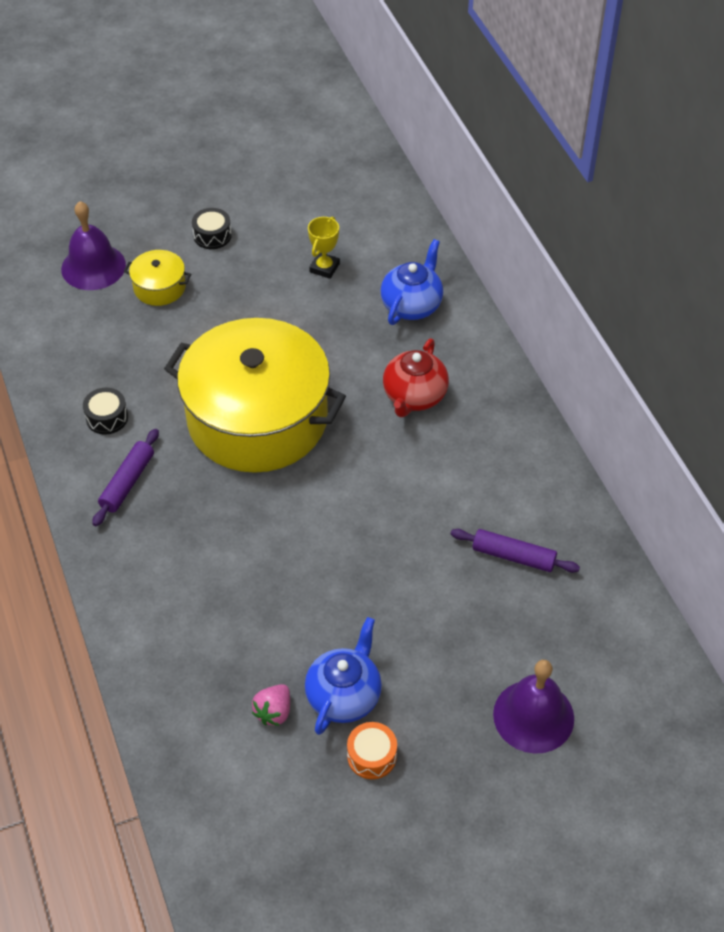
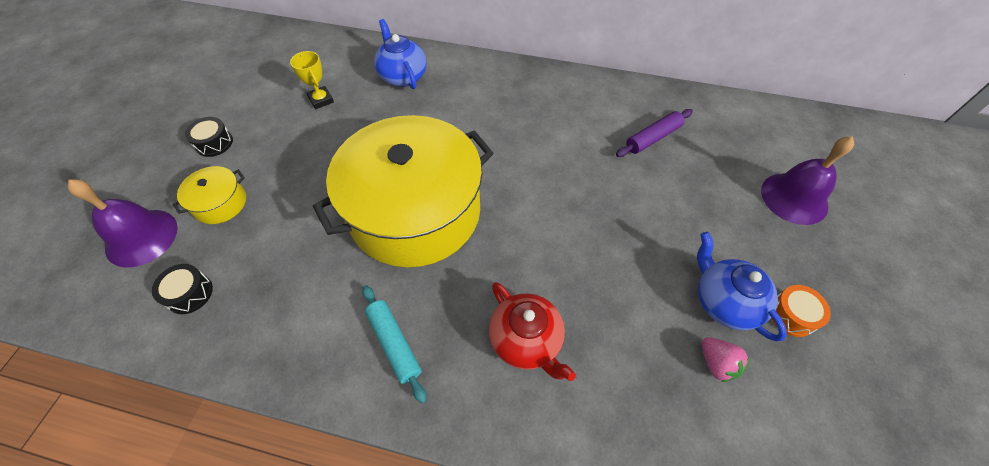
camera: 55 degrees left, 5 degrees up
(107, 418) = (309, 320): black drum -> black drum (189, 293)
(127, 482) = (394, 344): purple rolling pin -> turquoise rolling pin
(414, 397) = (479, 115): red teapot -> red teapot (526, 341)

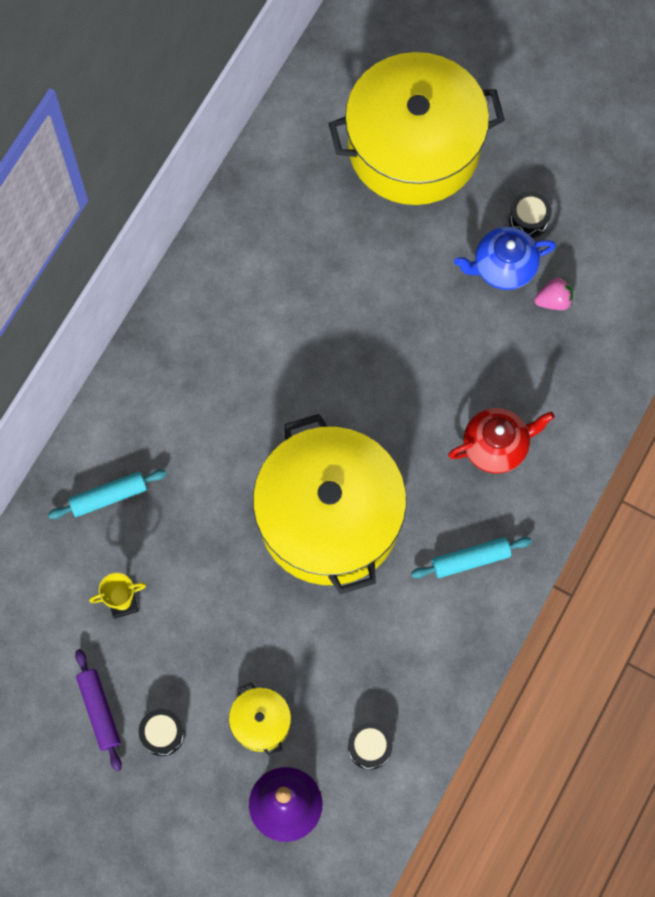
camera: 75 degrees left, 15 degrees up
(403, 76) = (108, 497): blue teapot -> turquoise rolling pin
(652, 138) = (298, 244): purple rolling pin -> purple rolling pin (99, 711)
(791, 315) = (529, 219): orange drum -> black drum
(794, 198) = (414, 146): purple bell -> yellow pot

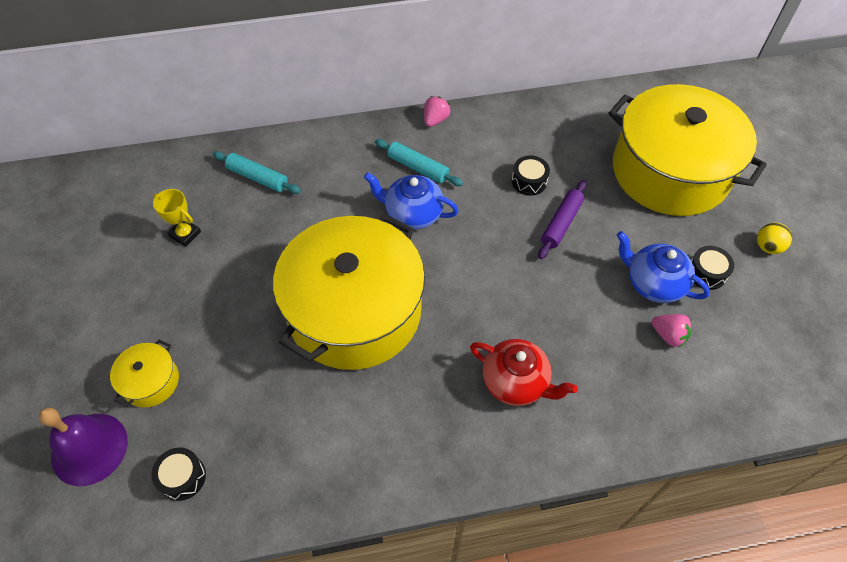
camera: 50 degrees right, 15 degrees down
(99, 711) = (90, 274): purple rolling pin -> purple rolling pin (561, 223)
(162, 734) = (97, 324): black drum -> black drum (529, 181)
(179, 288) = (435, 120): none -> pink strawberry
(271, 395) = (412, 214): none -> blue teapot
(470, 560) = (406, 434): turquoise rolling pin -> turquoise rolling pin (418, 167)
(547, 149) = (767, 247): none -> yellow ball

